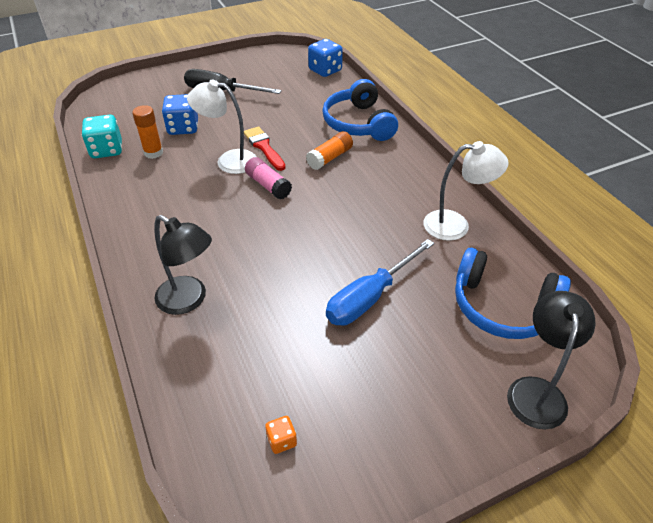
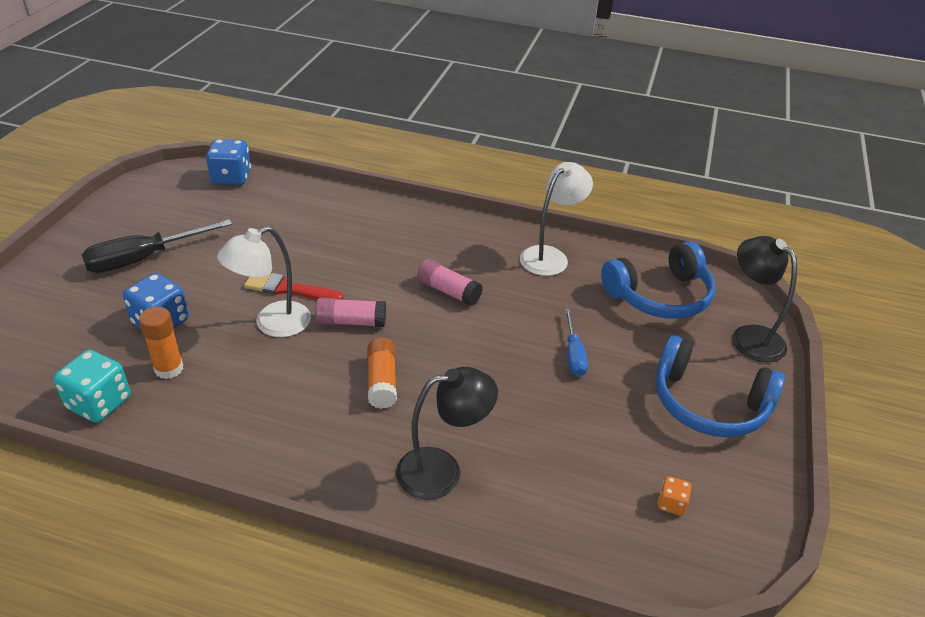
camera: 50 degrees left, 5 degrees down
(330, 158) = (369, 261): orange glue stick -> orange glue stick (382, 381)
(350, 204) = (448, 291): none -> pink glue stick
(359, 123) = (347, 214): blue headphones -> blue headphones (708, 403)
(370, 297) = (573, 354): blue screwdriver -> blue screwdriver, size x0.58

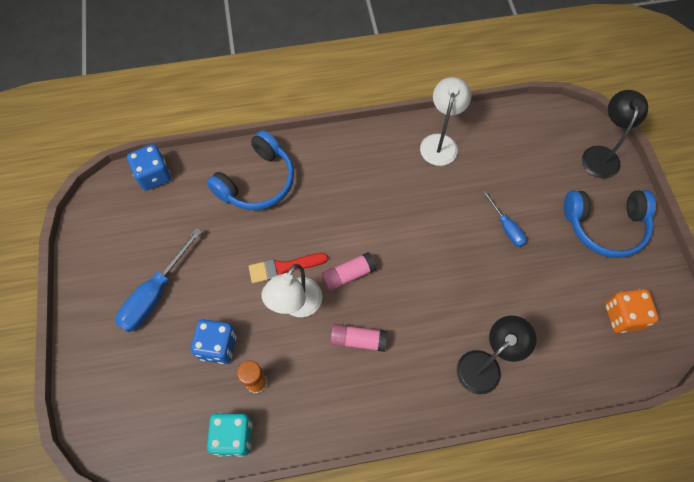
camera: 25 degrees left, 25 degrees up
(144, 259) = (155, 294): black screwdriver -> blue screwdriver
(382, 381) = (403, 316): orange glue stick -> none
(448, 291) = (394, 212): pink glue stick -> pink glue stick (358, 340)
(659, 295) = (530, 145): blue headphones -> blue headphones (257, 181)
(671, 504) = (623, 316): orange dice -> orange dice, size x1.97
(749, 336) = (601, 155): black lamp -> black lamp turned 75 degrees clockwise

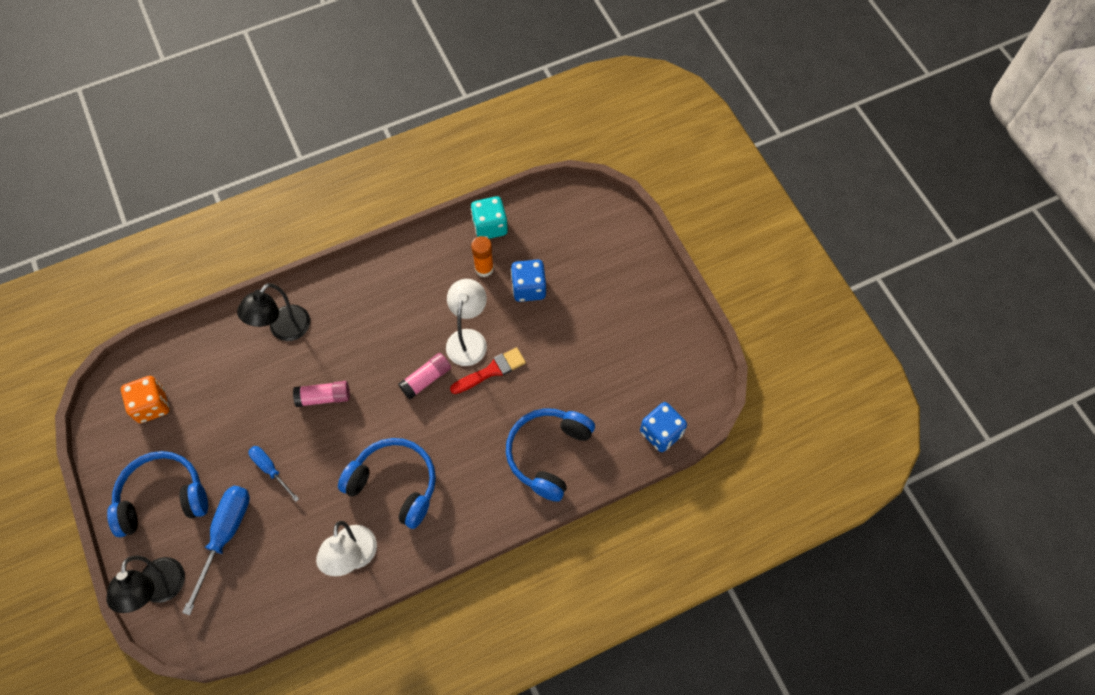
camera: 165 degrees right, 0 degrees up
(155, 294) = (604, 317): blue screwdriver -> blue screwdriver (225, 536)
(358, 340) = (403, 323): pink glue stick -> pink glue stick (324, 397)
(397, 189) = (394, 485): none -> blue headphones

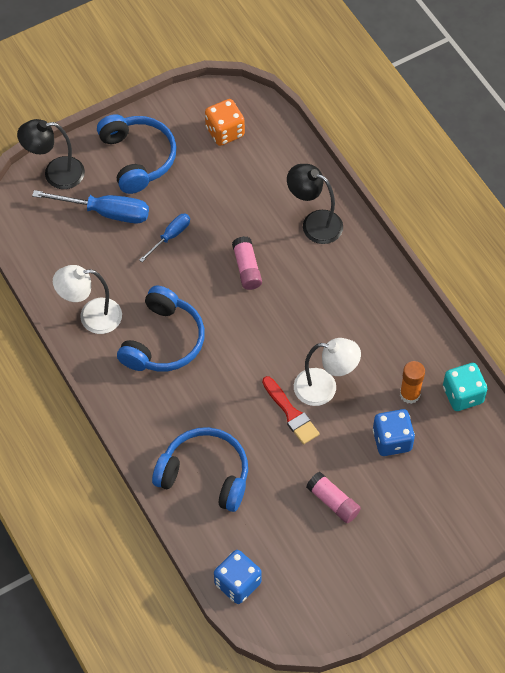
camera: 85 degrees right, 5 degrees down
(426, 379) = (275, 354): pink glue stick -> pink glue stick (333, 502)

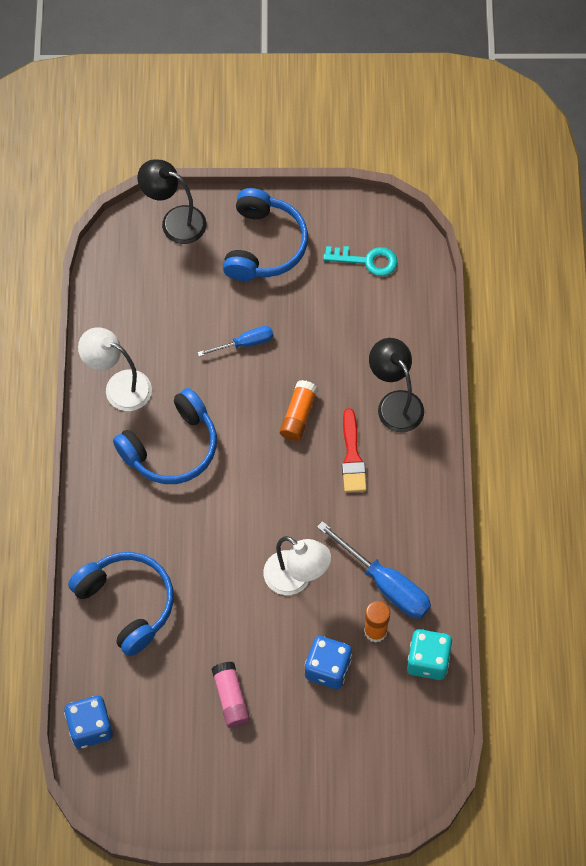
camera: 30 degrees right, 5 degrees up
(106, 212) = (198, 286): blue screwdriver -> blue screwdriver (385, 584)
(225, 132) = (367, 260): orange dice -> turquoise key
(247, 268) = (298, 415): pink glue stick -> orange glue stick
(291, 413) = (247, 587): red brush -> red brush (352, 456)

